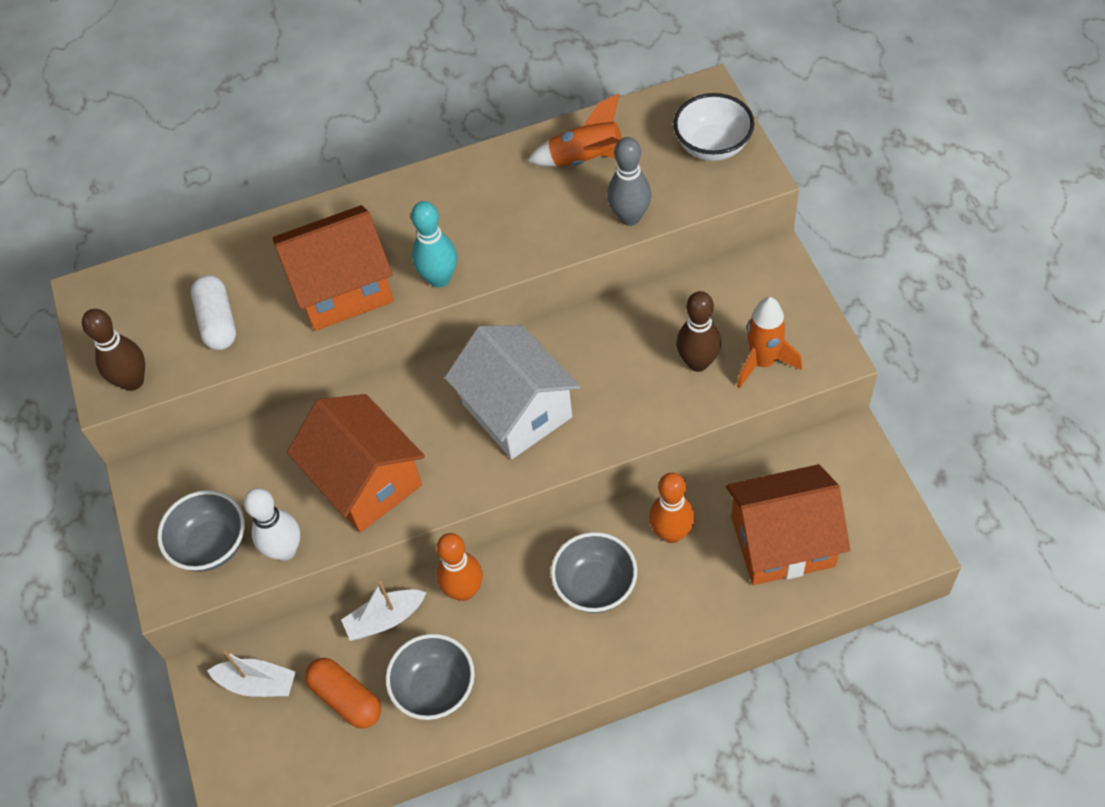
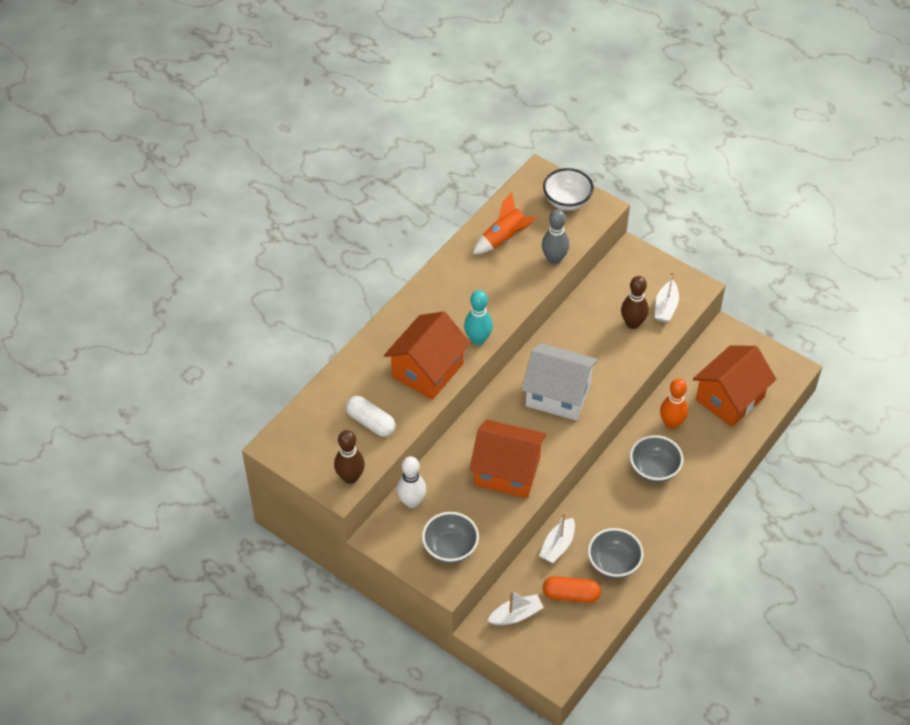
camera: 40 degrees left, 5 degrees down
(285, 550) = (494, 528): white bowling pin -> white bowling pin (412, 502)
(464, 590) = (587, 509): orange bowling pin -> none
(763, 362) = (665, 307): orange rocket -> white boat

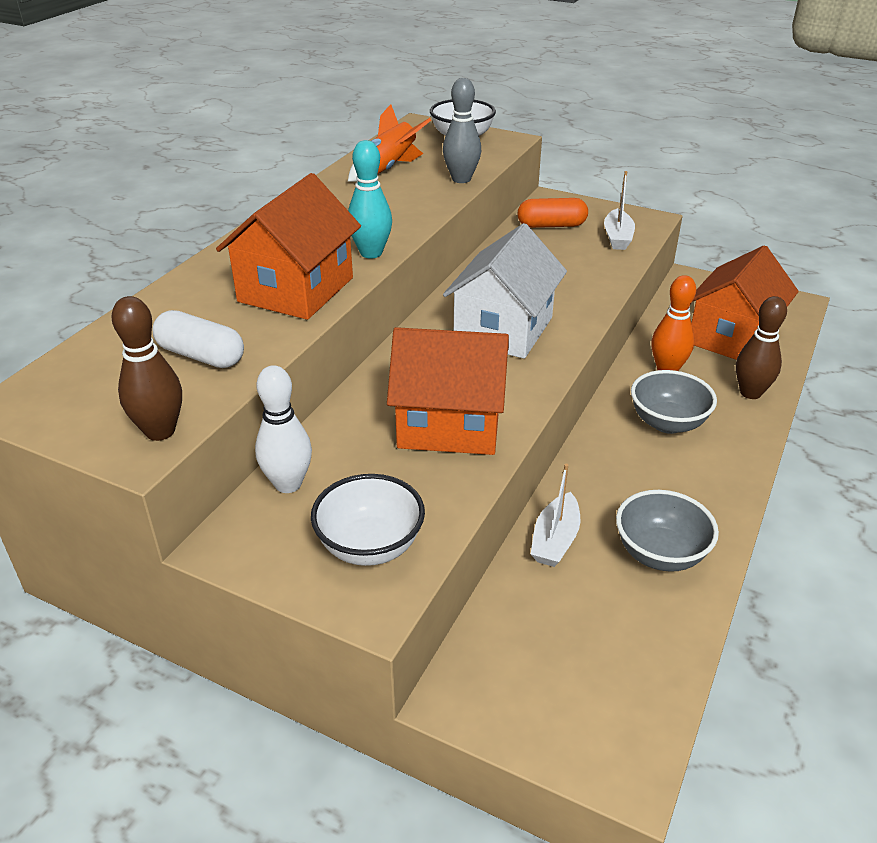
camera: 10 degrees left, 15 degrees down
(450, 548) = (370, 546): grey bowl -> white bowl
(516, 615) = (513, 663): white boat -> none
(558, 394) = (503, 329): white house -> white house turned 75 degrees counterclockwise
(571, 595) = (604, 613): orange capsule -> orange capsule (551, 225)
(632, 323) = (581, 254): brown bowling pin -> brown bowling pin (750, 393)

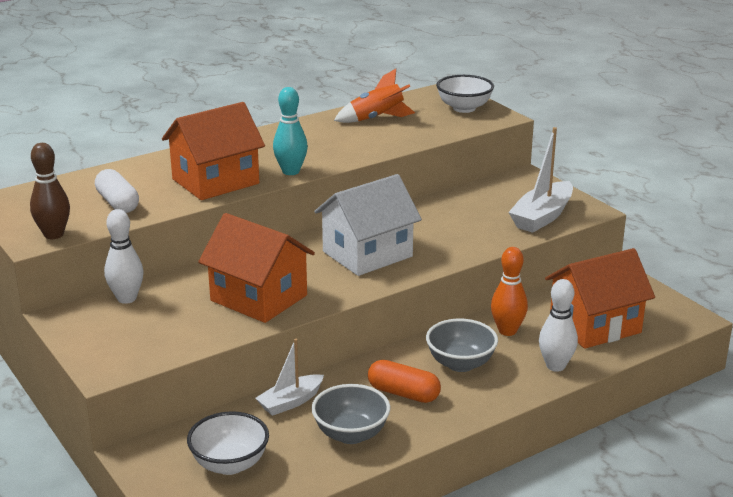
camera: 30 degrees right, 10 degrees down
(370, 546) = (135, 343): white bowl -> white bowl (230, 464)
(461, 179) = (421, 138): grey bowling pin -> none
(551, 225) = (499, 195): orange capsule -> orange capsule (403, 393)
(617, 237) = (542, 217): white boat -> white boat, size x1.54
(750, 393) = (555, 366): brown bowling pin -> white bowling pin

